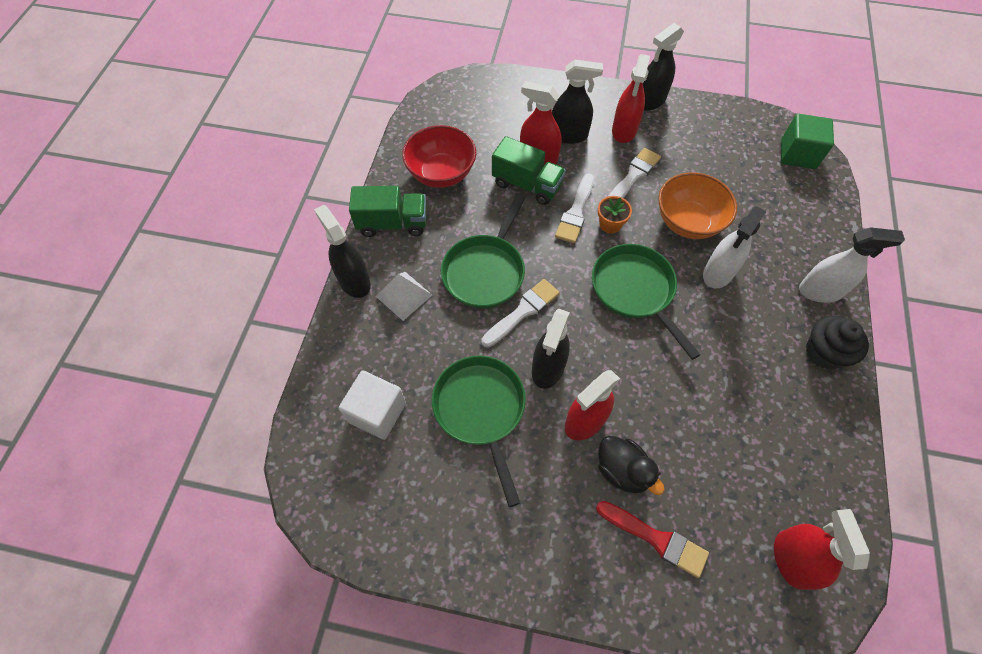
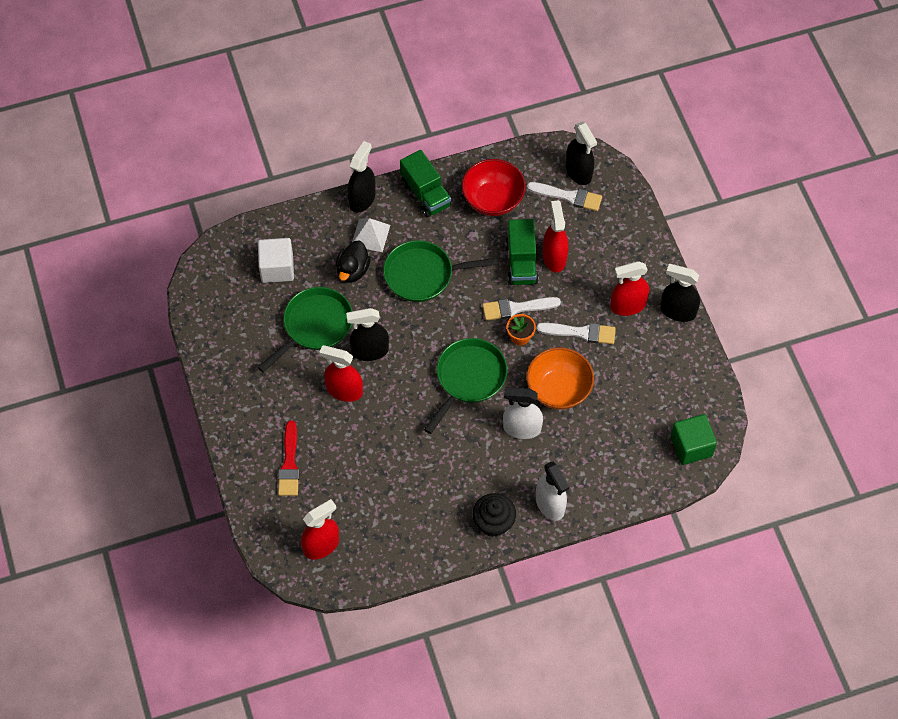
camera: 60 degrees right, 0 degrees up
(523, 311) = (404, 315): white brush -> white brush (568, 196)
(568, 135) = (594, 268): black spray bottle -> black spray bottle (578, 172)
(622, 470) = (323, 427): black duck -> black duck (352, 270)

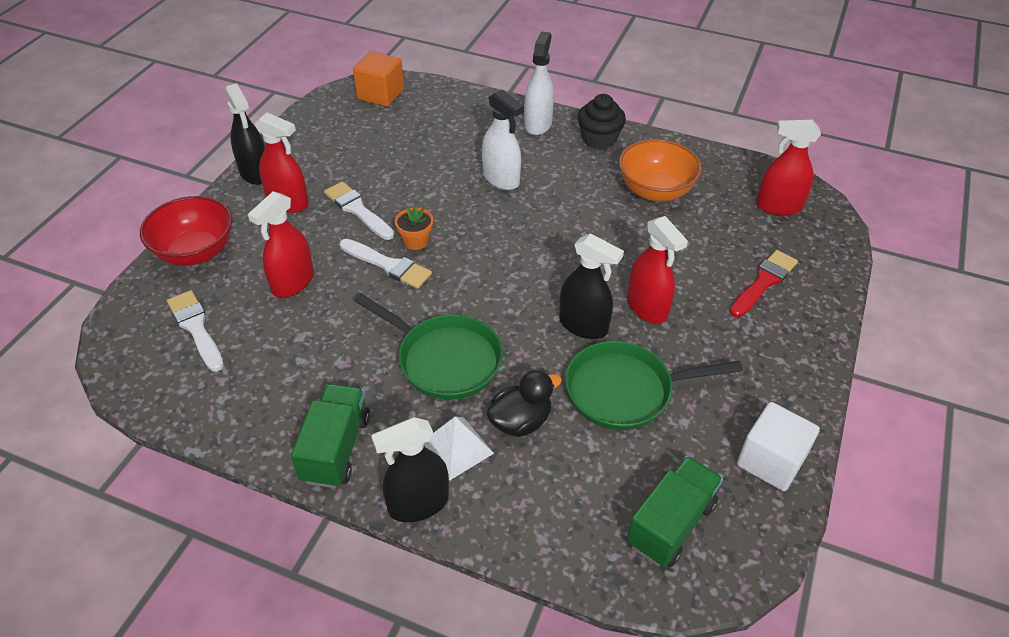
camera: 140 degrees left, 15 degrees down
(277, 268) = (616, 493): white cube -> white cube (770, 461)
(468, 379) = (506, 240): green pan -> none
(493, 200) = (273, 383): red bowl -> red bowl (195, 252)
(521, 263) = (330, 300): green truck -> green truck (670, 524)
(558, 389) = (434, 184): orange bowl -> orange bowl (655, 191)
(578, 172) = (149, 344): black spray bottle -> none
(691, 446) = (380, 94): green cube -> orange cube

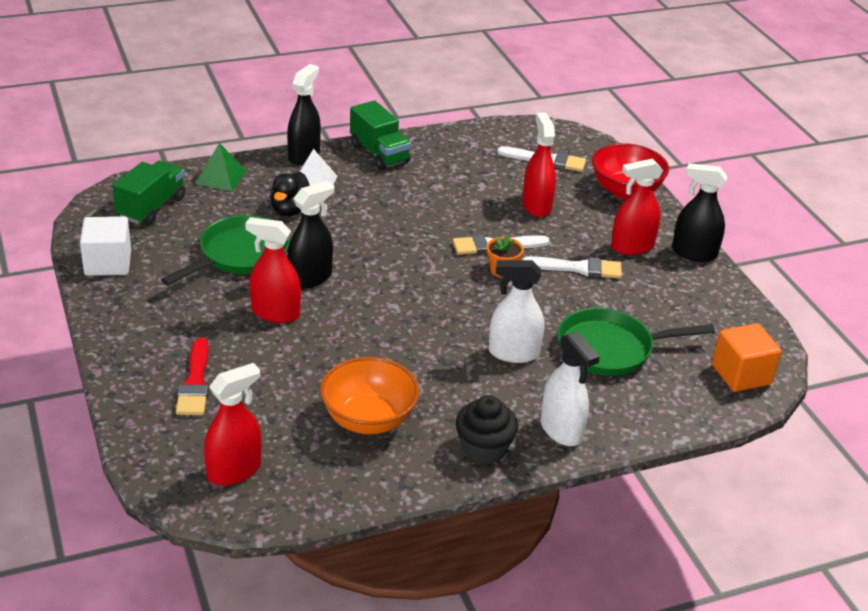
camera: 135 degrees right, 10 degrees down
(444, 359) = (378, 216): green pan -> green pan (611, 349)
(549, 528) = (221, 177): none -> green pyramid
(583, 325) = (310, 278): black spray bottle -> black spray bottle turned 150 degrees clockwise
(670, 524) = (151, 208): green truck -> green truck turned 150 degrees counterclockwise

